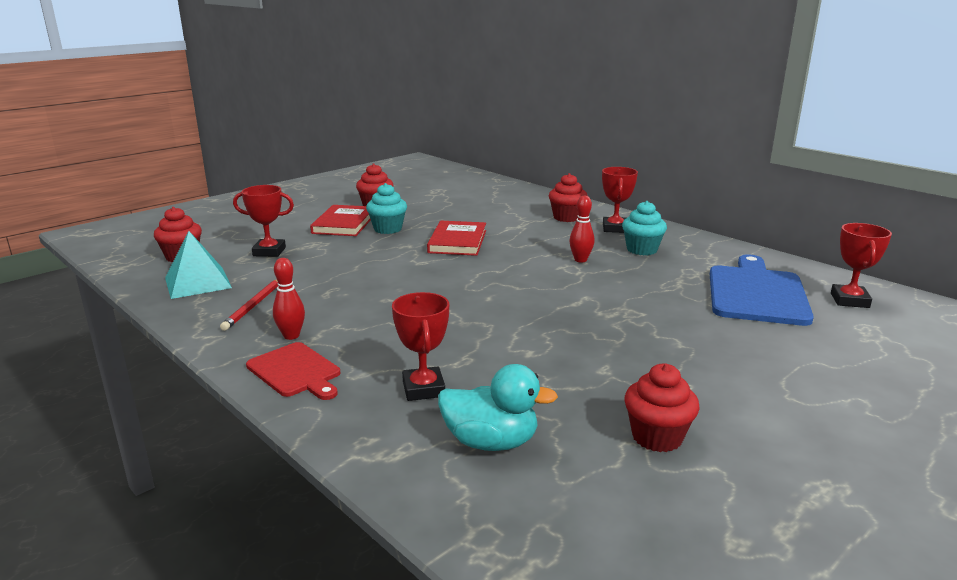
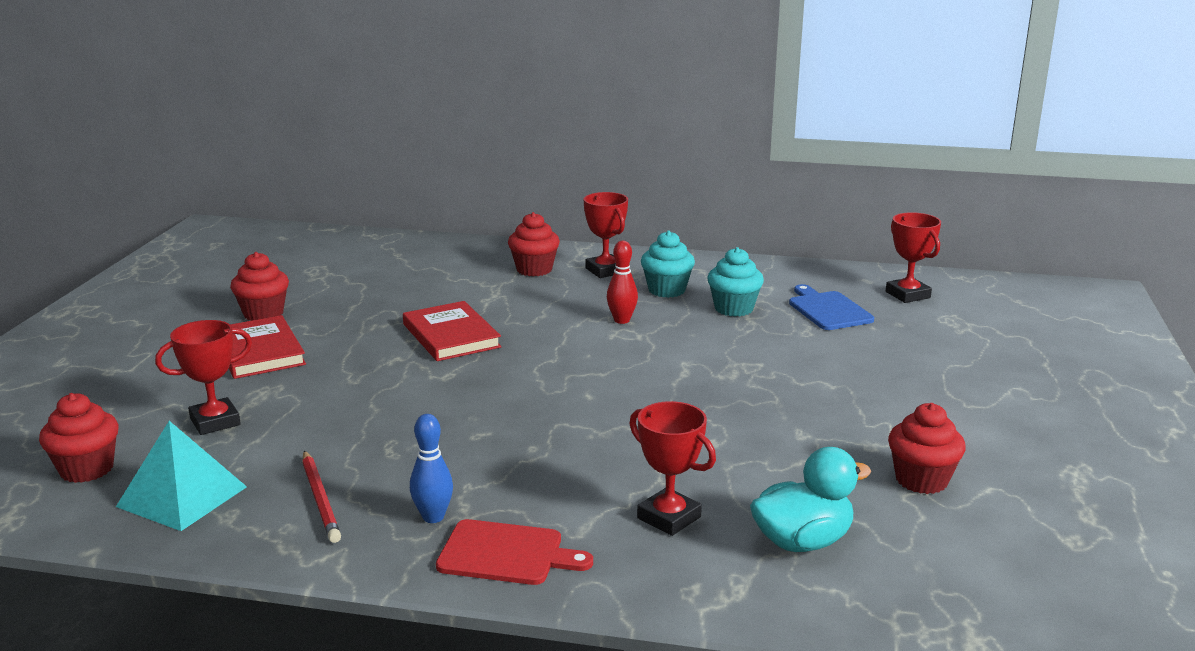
camera: 35 degrees left, 0 degrees up
(291, 336) = (433, 517): red bowling pin -> blue bowling pin
(388, 229) = (334, 343): turquoise cupcake -> turquoise cupcake (733, 309)
(756, 293) = (828, 310): blue cutting board -> blue cutting board, size x0.59

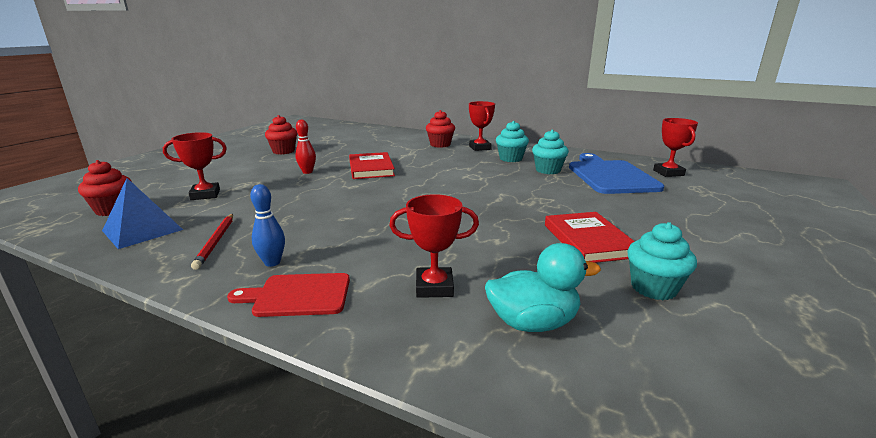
camera: 15 degrees right, 0 degrees up
(182, 496) = (142, 230): turquoise pyramid -> blue pyramid
(259, 352) = (264, 166): red book -> red book (588, 240)
(506, 554) = (298, 295): red cutting board -> red cutting board turned 150 degrees clockwise
(622, 320) = (475, 170): red bowling pin -> red bowling pin (307, 172)
(669, 517) = (434, 287): red trophy -> red trophy turned 60 degrees counterclockwise
(828, 310) = (610, 176): blue cutting board -> blue cutting board, size x1.69
(921, 480) = (653, 288): red cupcake -> turquoise cupcake

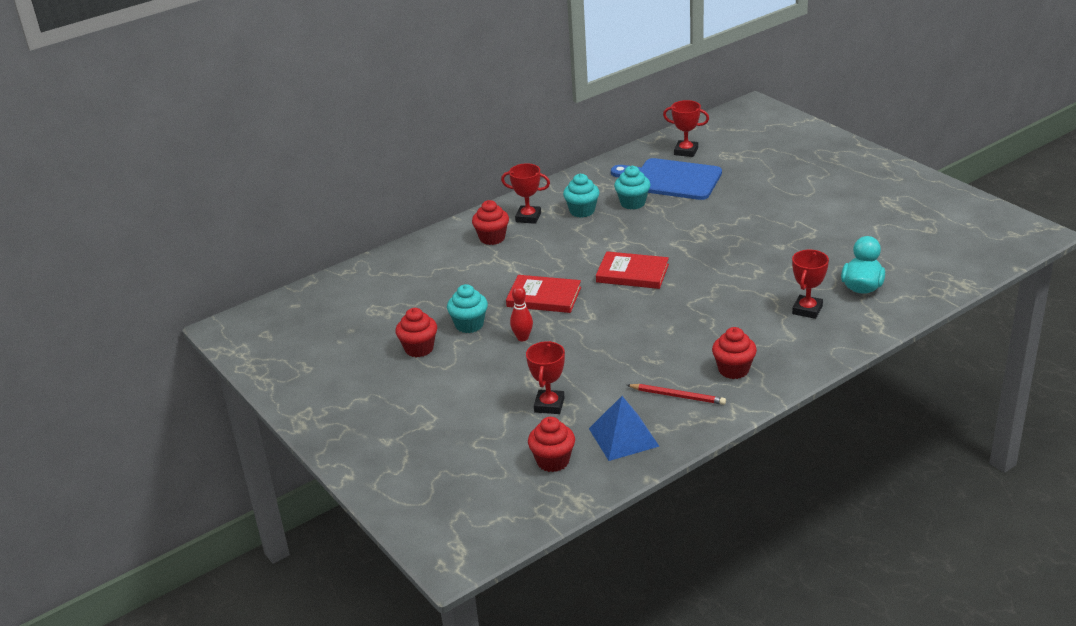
camera: 60 degrees left, 10 degrees up
(272, 262) = (733, 370): blue bowling pin -> red cupcake
(298, 295) = (787, 362): red cutting board -> none
(588, 240) = (782, 236): red book -> red book (632, 273)
(653, 288) = (851, 238): turquoise cupcake -> turquoise cupcake (469, 325)

